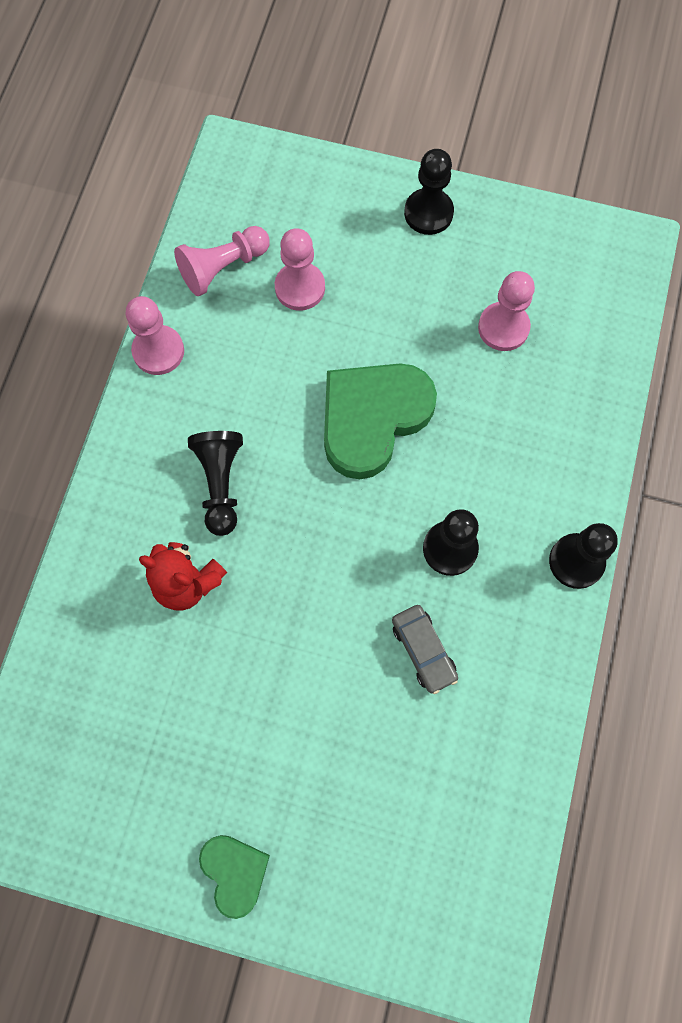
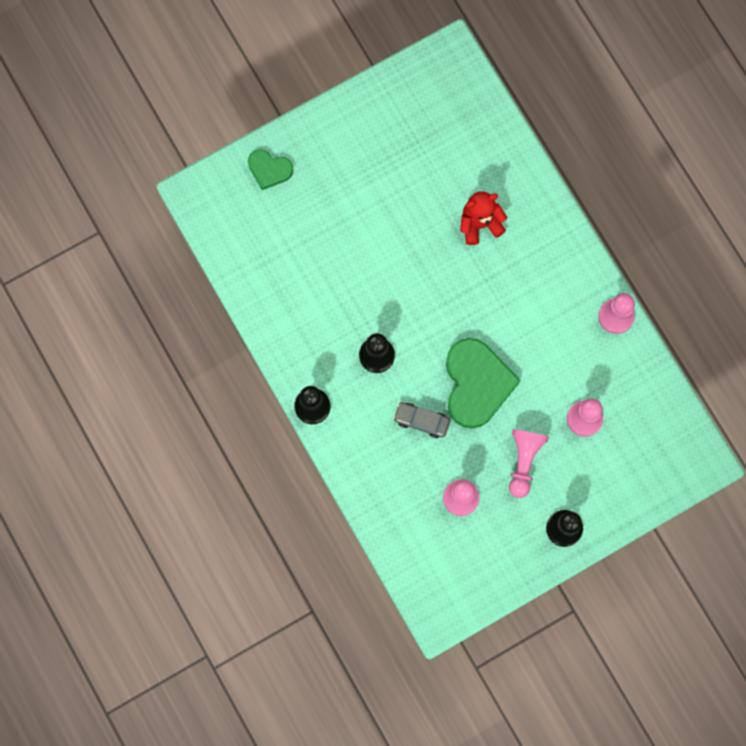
camera: 135 degrees right, 5 degrees up
(220, 484) = (514, 282): black pawn -> none
(223, 268) = (634, 391): pink pawn -> pink pawn (523, 461)
(234, 872) = (333, 132): green heart -> green heart (269, 170)
(423, 650) = (343, 297): grey car -> grey car (421, 421)

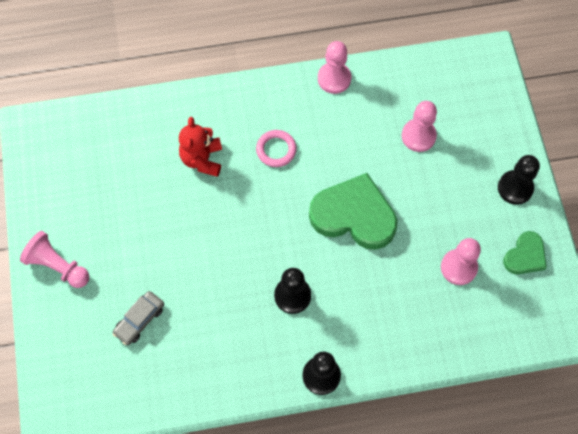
camera: 70 degrees left, 10 degrees down
(269, 170) = (62, 333): green heart -> green heart (525, 256)
(421, 421) = (372, 277): grey car -> grey car (139, 320)
(516, 288) = (276, 150): none -> pink ring
(523, 461) = (441, 200): pink pawn -> pink pawn (58, 266)

